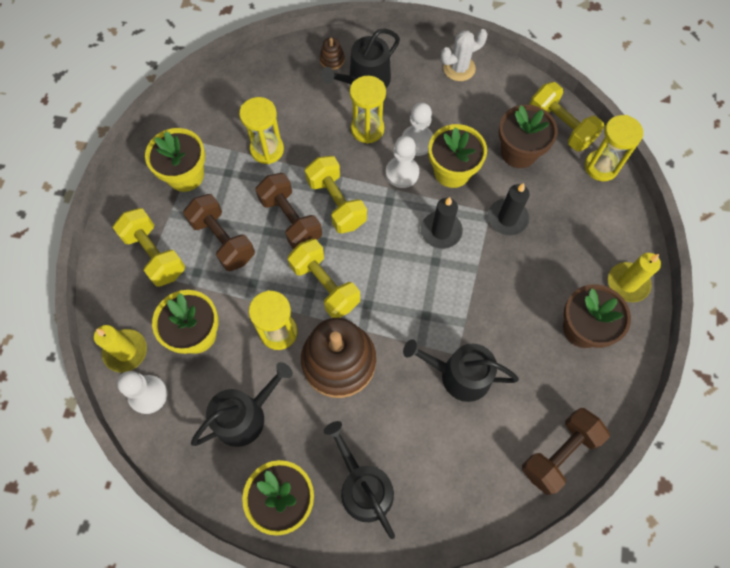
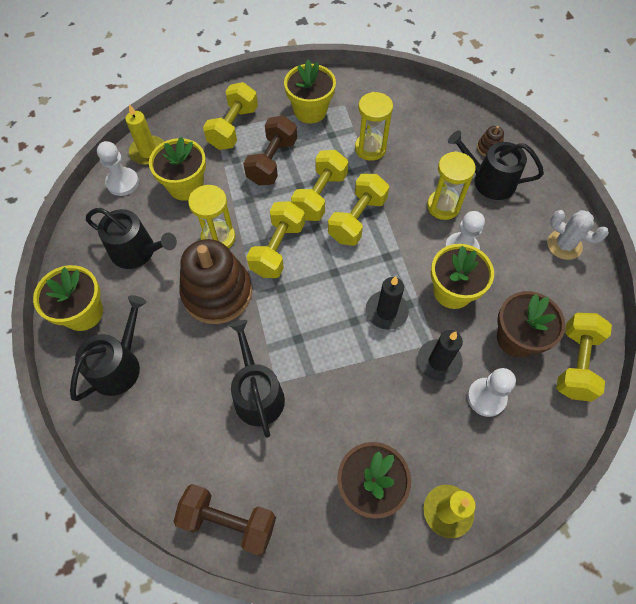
camera: 60 degrees right, 5 degrees down
(290, 220) = (320, 196): brown dumbbell -> yellow dumbbell
(402, 173) = (421, 253): white pawn -> white pawn (486, 397)
(601, 167) = (561, 424): yellow hourglass -> none

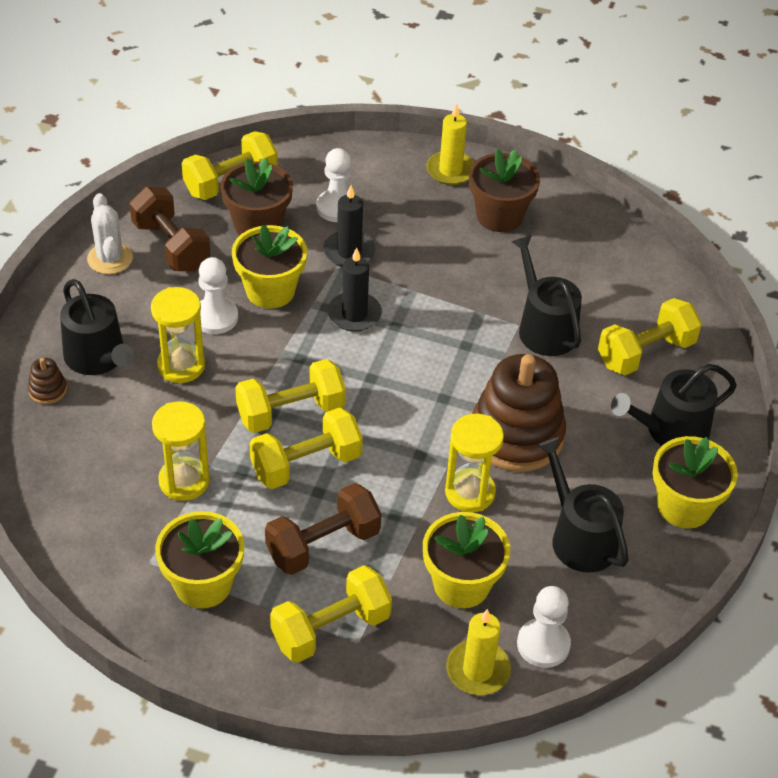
camera: 145 degrees left, 15 degrees down
(229, 521) = (638, 262): brown dumbbell -> brown dumbbell (171, 246)
(257, 393) = (544, 327): black watering can -> black watering can turned 135 degrees clockwise
(277, 249) = (411, 438): yellow dumbbell -> yellow dumbbell (645, 353)

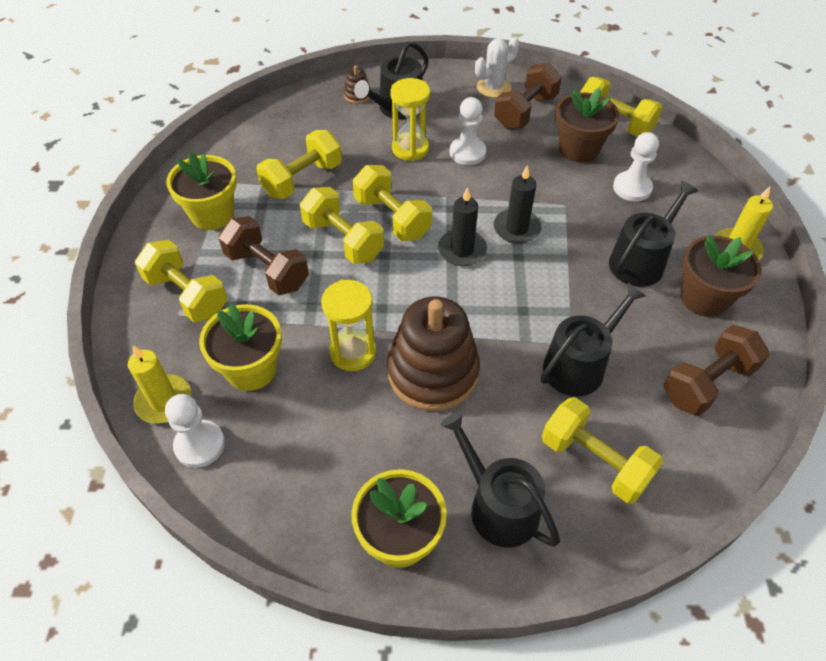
camera: 75 degrees right, 5 degrees up
(184, 481) = (302, 179): yellow hourglass -> yellow dumbbell
(270, 291) = (512, 174): yellow flower pot -> none
(349, 252) = (585, 207): black candle -> black candle (462, 250)
(579, 537) = (329, 449): black watering can -> black watering can (640, 261)
(591, 252) = (707, 383): none -> brown dumbbell

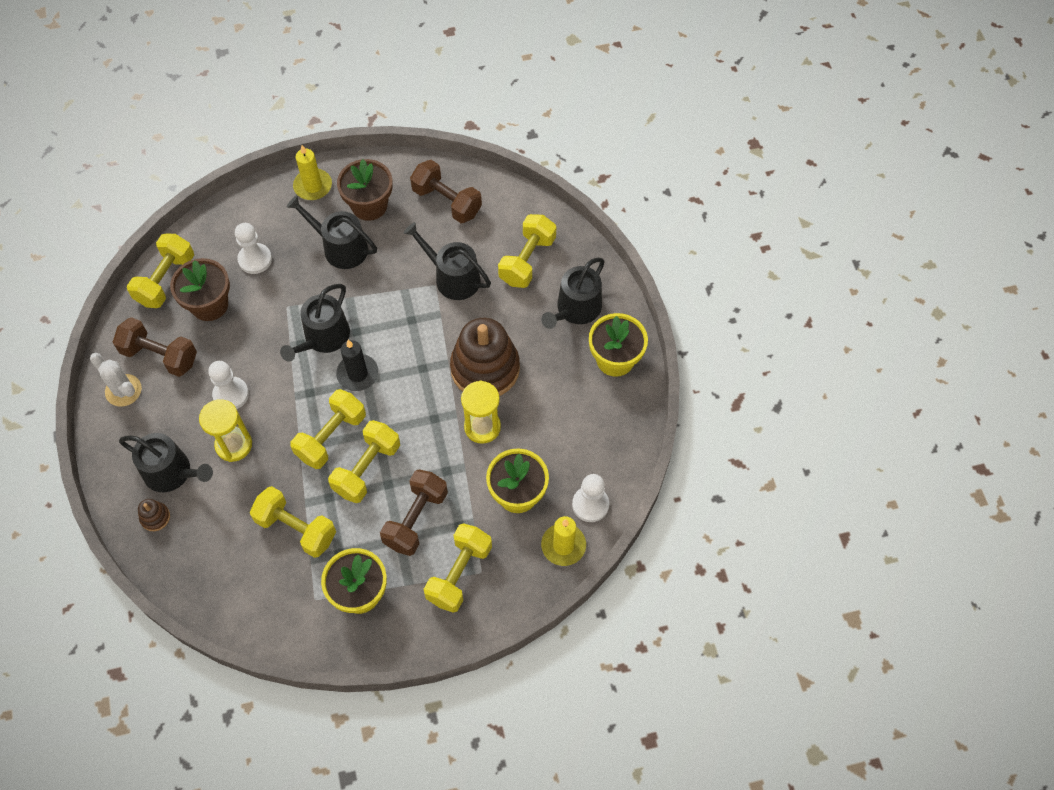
camera: 105 degrees left, 10 degrees up
(516, 228) = (323, 338): black candle -> black watering can

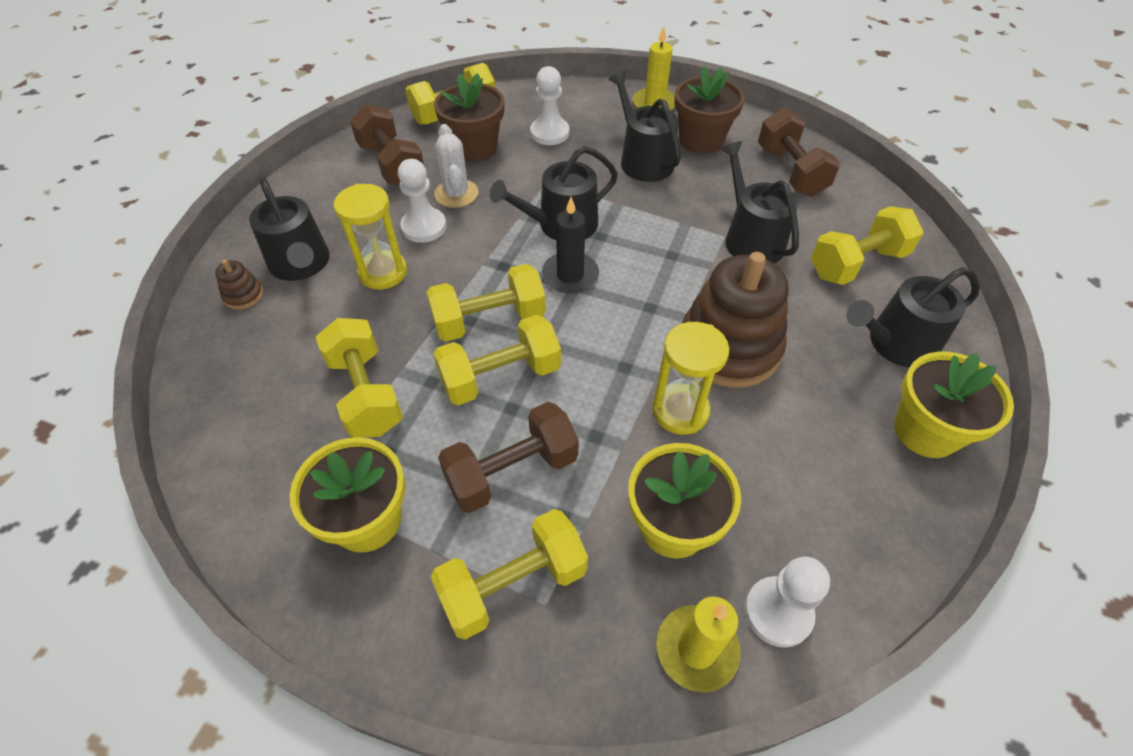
camera: 35 degrees right, 10 degrees down
(123, 390) = (332, 175): white cactus -> white cactus (456, 194)

